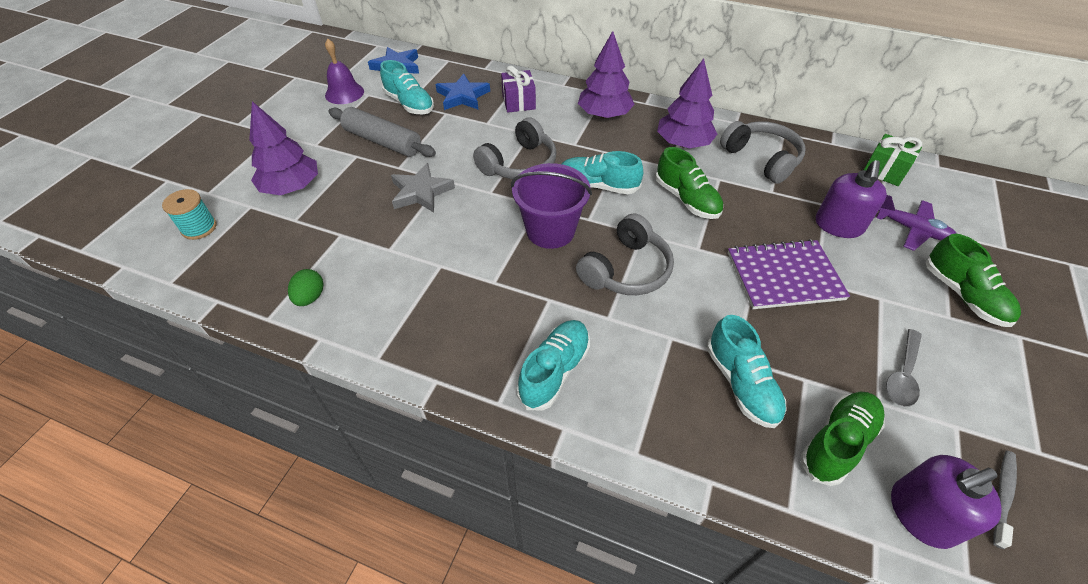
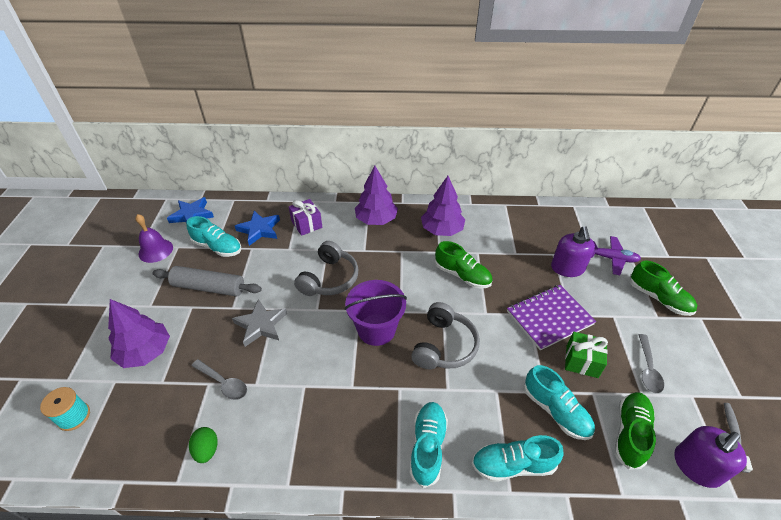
camera: 20 degrees left, 5 degrees down
(356, 238) = (223, 383): none -> grey spoon
(598, 185) = (396, 281): turquoise shoe -> turquoise shoe (513, 465)
(762, 159) = (499, 229): grey headphones -> none
(884, 171) = (578, 218): green gift -> green gift (582, 361)

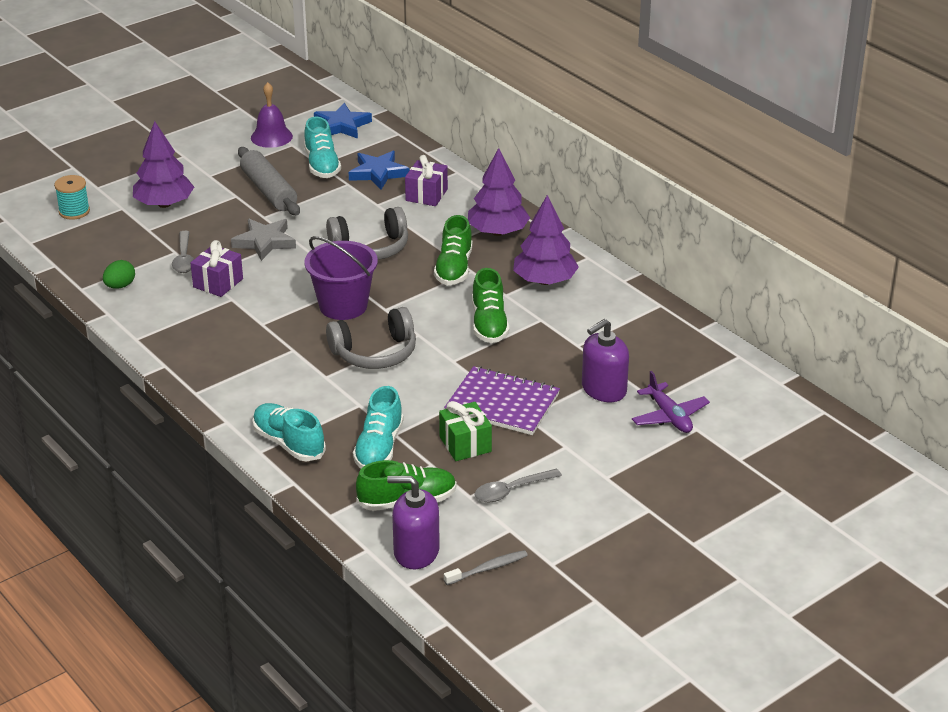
camera: 50 degrees right, 10 degrees down
(276, 382) = (218, 283): none -> purple gift
(427, 447) = (252, 391): turquoise shoe -> none
(658, 298) = (642, 470): green shoe -> green shoe (454, 268)

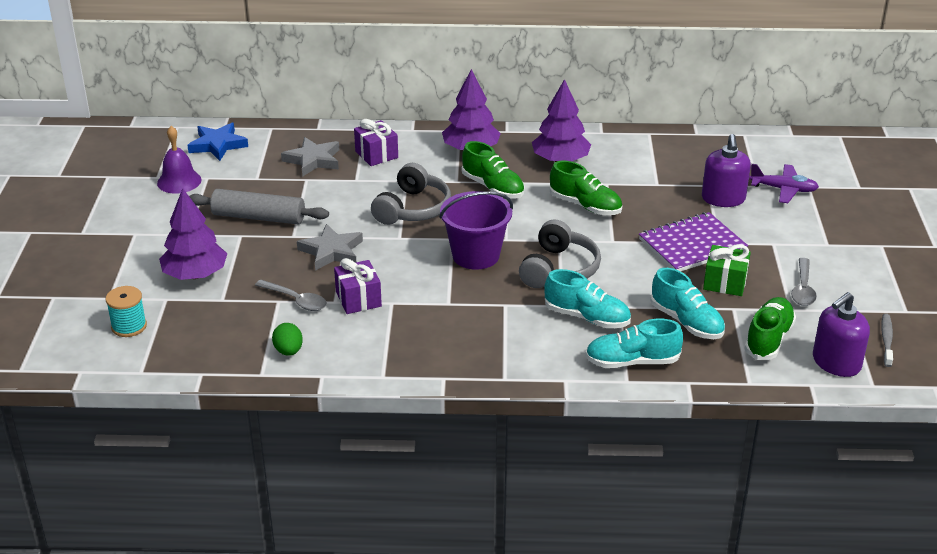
camera: 50 degrees left, 0 degrees up
(322, 165) = (260, 178): turquoise shoe -> turquoise shoe (587, 317)
(378, 173) = (313, 160): blue star -> grey star

